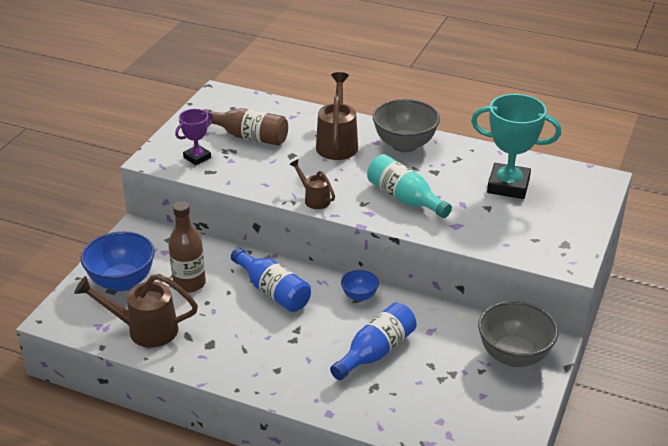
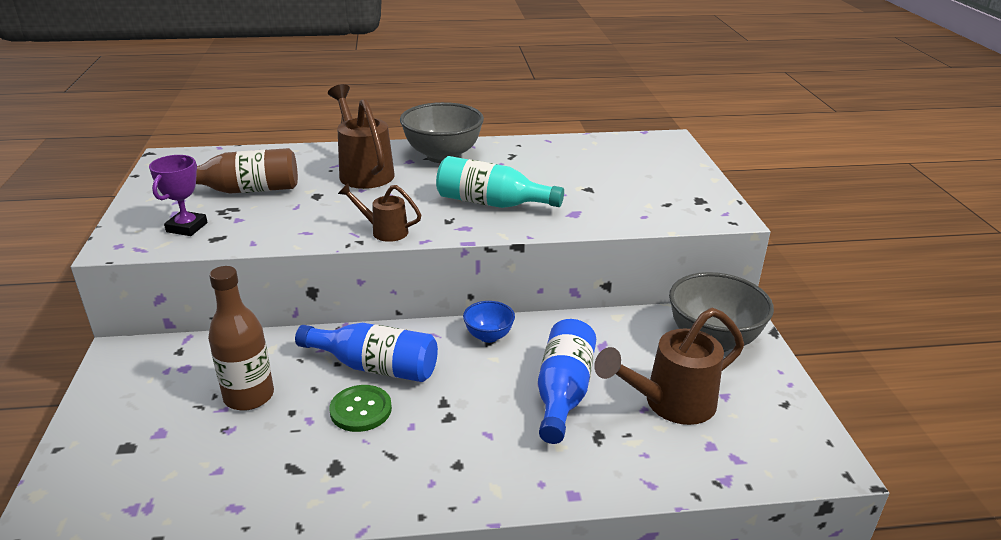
camera: 30 degrees left, 5 degrees down
(122, 281) = (138, 429): blue bowl -> none
(144, 329) = (216, 485): brown watering can -> brown watering can (669, 404)
(246, 316) = (361, 410): none -> green button
(508, 186) = (588, 165): turquoise trophy -> none

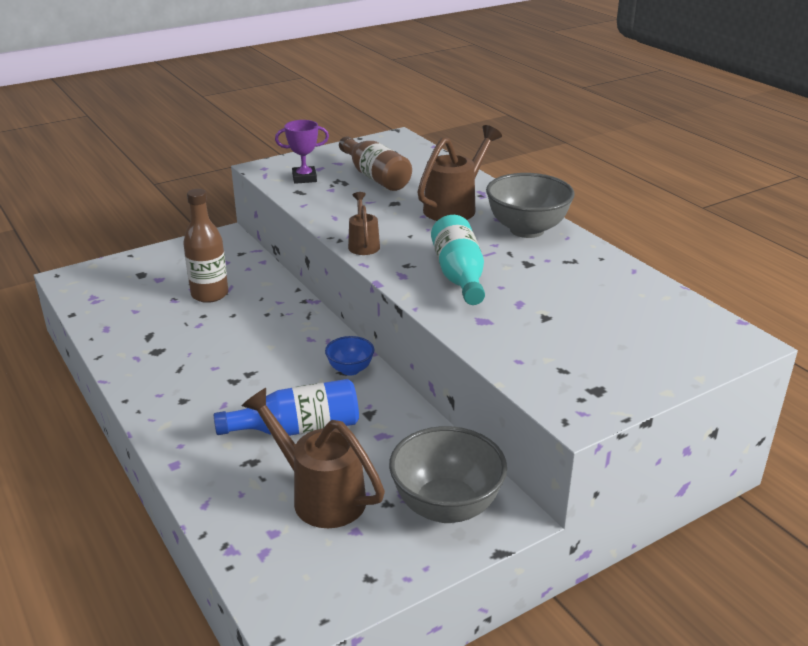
camera: 65 degrees right, 0 degrees up
(361, 410) = (220, 341): green button -> none
(375, 367) = (272, 330): blue bottle -> none

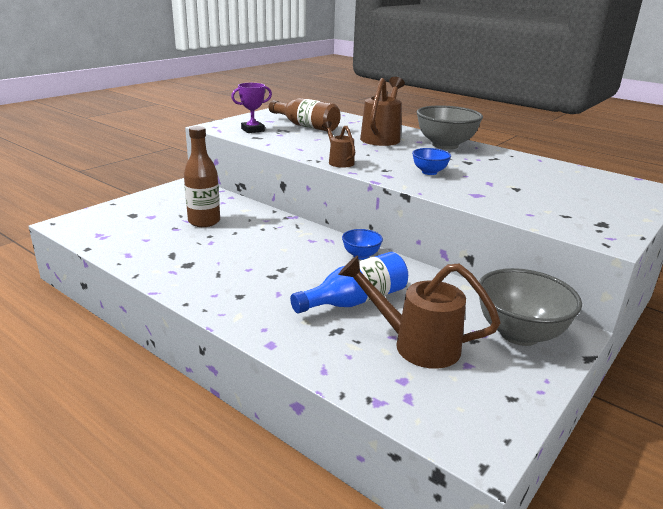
camera: 20 degrees left, 5 degrees down
(459, 275) = (429, 172): turquoise bottle -> blue bowl

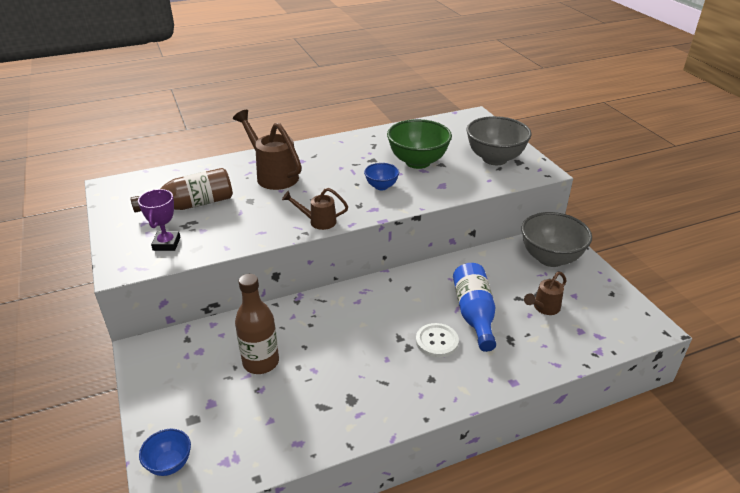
camera: 60 degrees left, 10 degrees up
(294, 288) = (437, 341): none -> white button
(361, 255) = (405, 283): blue bowl -> blue bowl (169, 464)
(415, 344) = (543, 308): brown watering can -> brown watering can, size x0.57
(445, 145) = (324, 153): grey bowl -> grey bowl (494, 159)
(499, 178) = (417, 162): none -> green bowl

